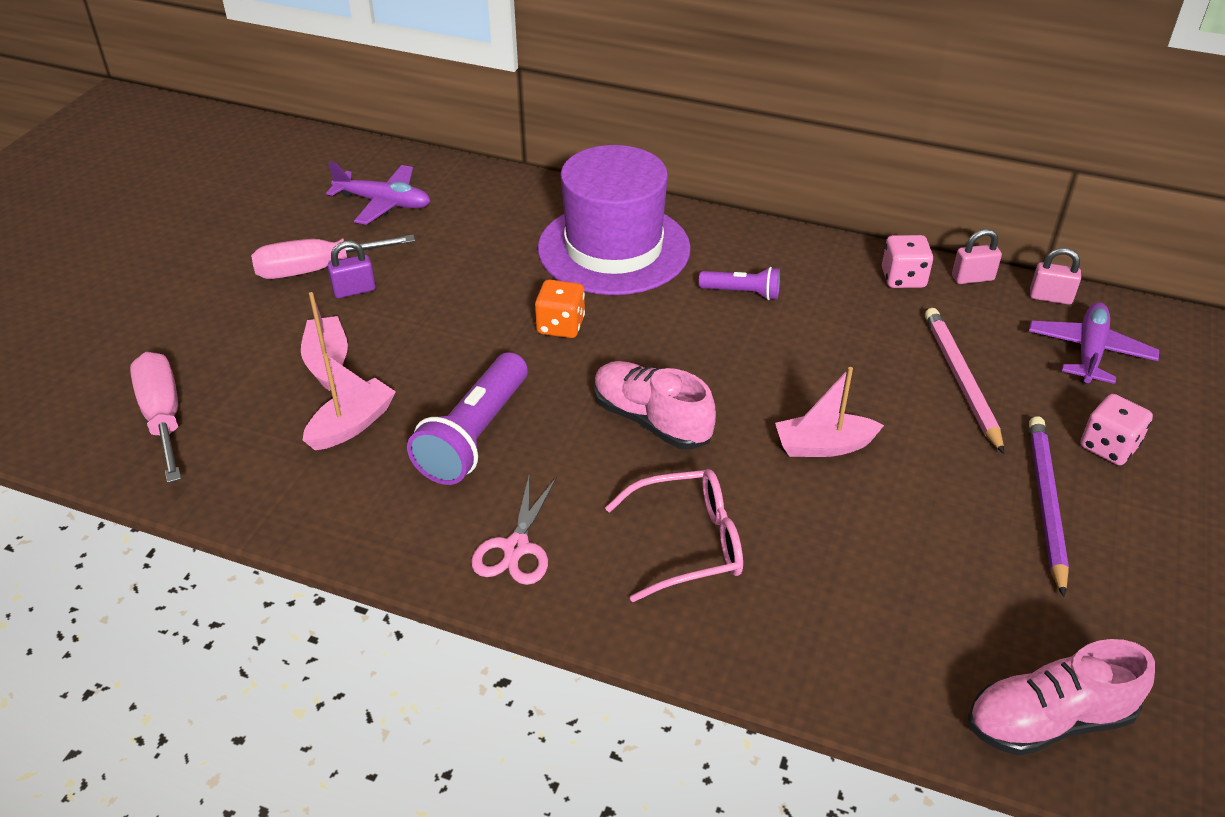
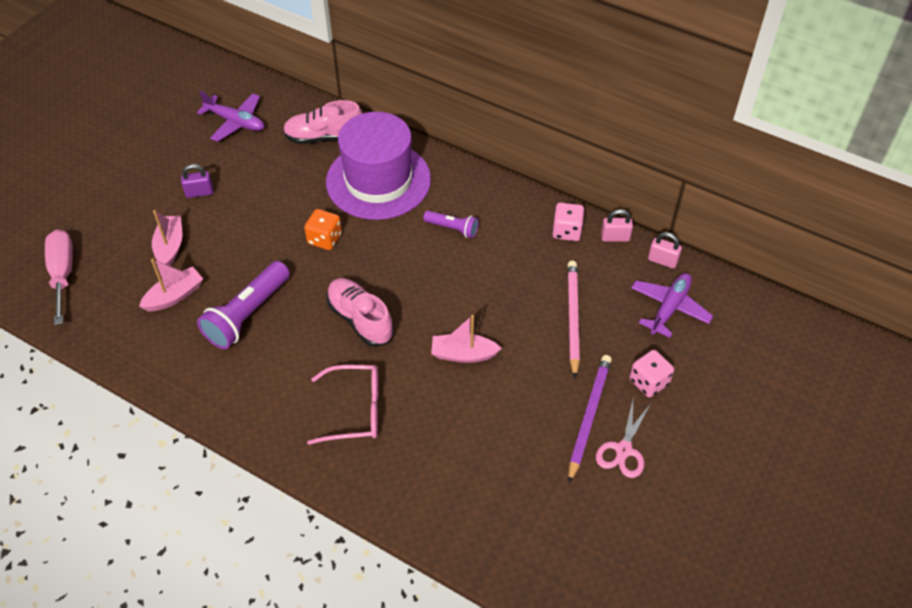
camera: 10 degrees right, 10 degrees up
(316, 269) = (179, 172): pink screwdriver -> none
(516, 548) = (251, 397): pink scissors -> pink scissors (623, 450)
(1049, 720) = (527, 559): pink shoe -> pink shoe (324, 137)

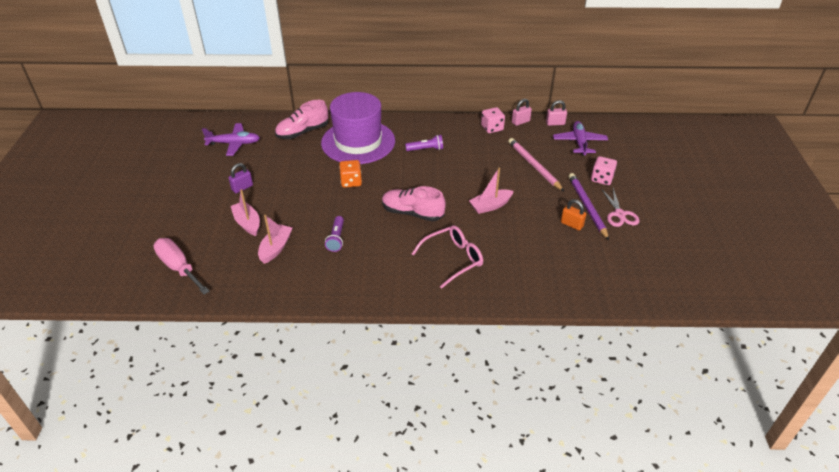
camera: 30 degrees left, 10 degrees down
(247, 314) = (336, 238): purple flashlight -> purple flashlight, size x0.55
(544, 433) = (571, 224): none -> orange padlock

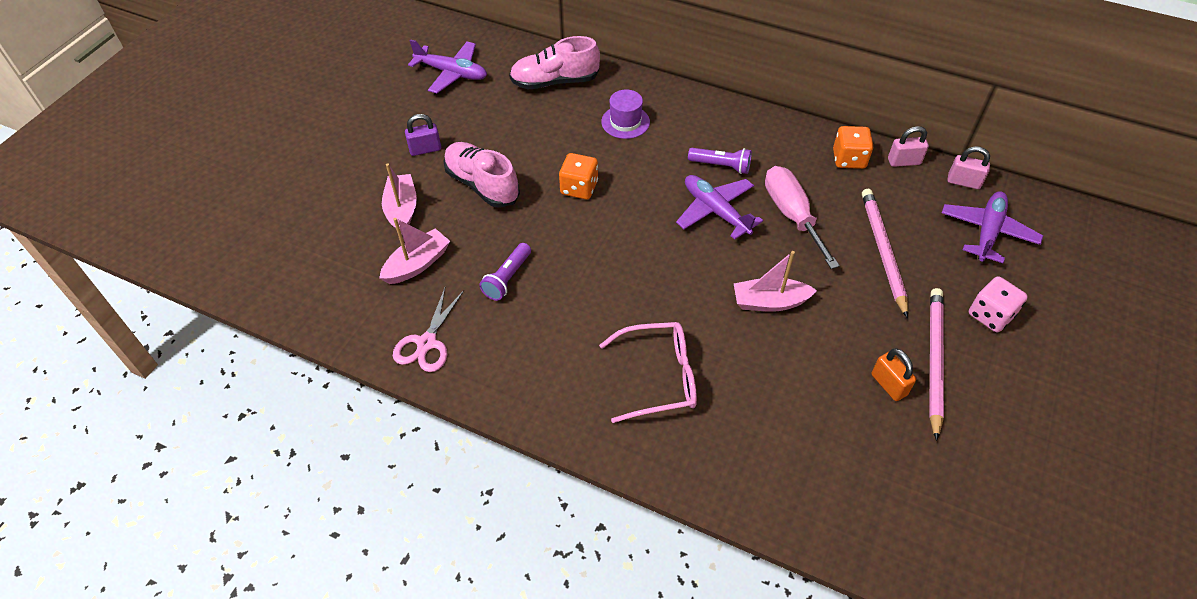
camera: 25 degrees right, 10 degrees up
(179, 267) = (280, 250): pink screwdriver -> pink screwdriver (792, 215)
(358, 142) = (625, 122): purple hat -> purple hat, size x0.41
(412, 213) = (640, 273): pink shoe -> pink shoe (482, 185)
(436, 172) = (715, 211): none -> purple plane
(492, 128) = (849, 159): pink dice -> orange dice
(587, 207) = (933, 361): purple pencil -> pink pencil
(619, 214) = (986, 395): pink scissors -> pink scissors (427, 343)

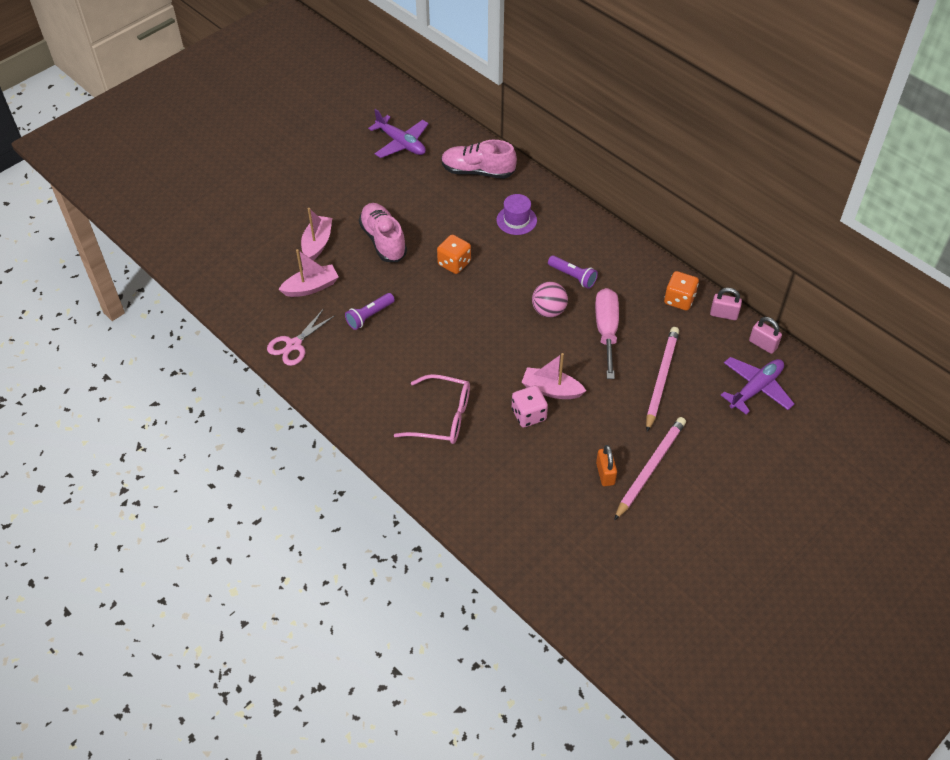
camera: 20 degrees right, 0 degrees up
(425, 149) = (354, 201): purple padlock -> none
(715, 211) = (549, 311): purple plane -> pink ball
(990, 315) = (715, 450): pink dice -> pink dice (528, 415)

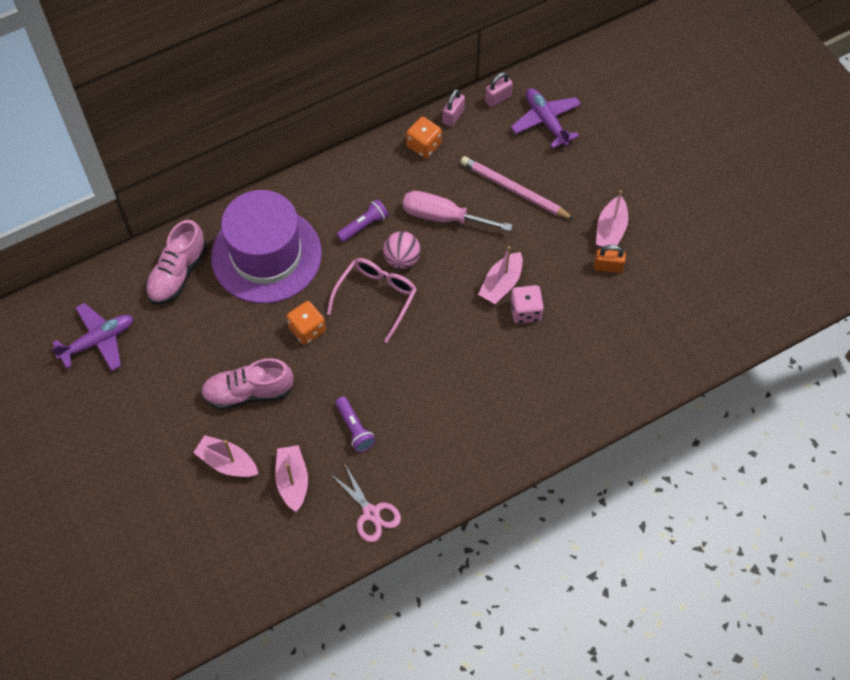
camera: 75 degrees left, 10 degrees up
(442, 417) = (508, 388): pink glasses -> pink glasses (376, 297)
(516, 220) = (266, 255): purple hat -> purple hat, size x2.43
(650, 468) = (610, 230): pink pencil -> pink boat

